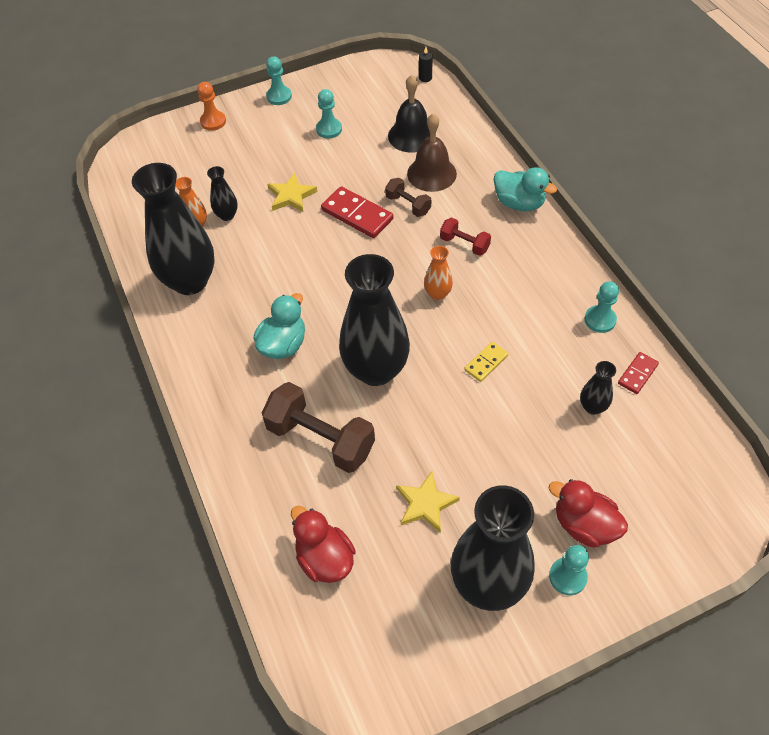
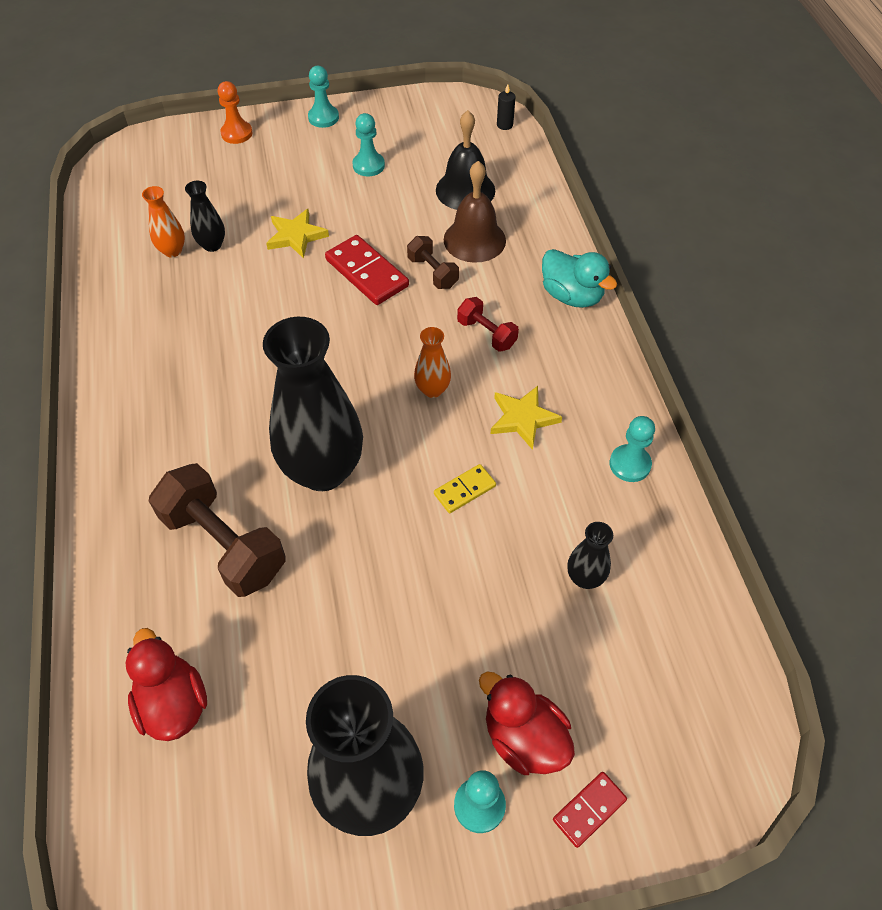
camera: 10 degrees right, 0 degrees up
(190, 281) = (140, 315): black vase -> none
(283, 345) = (221, 415): turquoise duck -> none
(425, 504) = (326, 660): yellow star -> yellow star (523, 418)
(637, 374) = (658, 546): red domino -> red domino (589, 810)

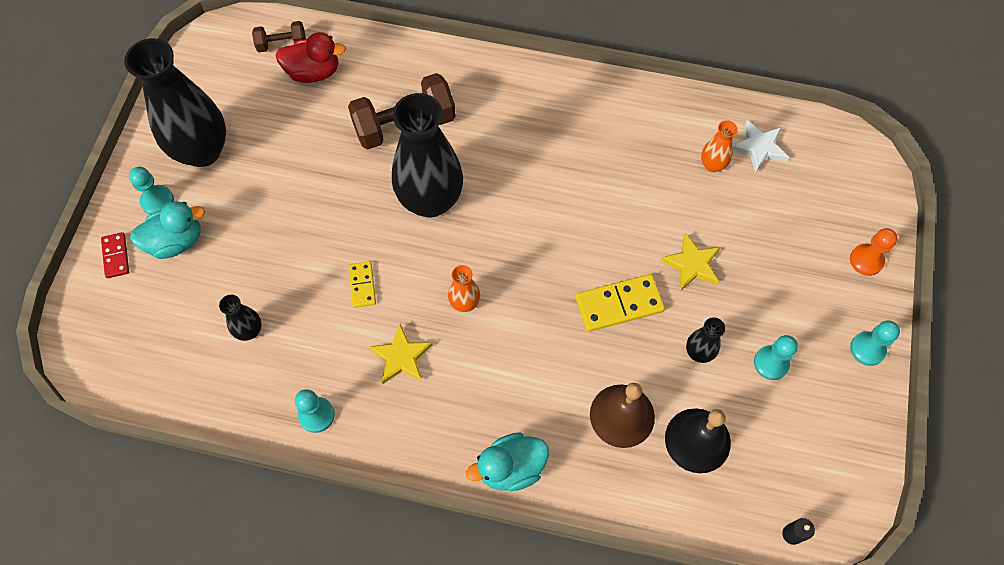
camera: 115 degrees right, 10 degrees up
(137, 223) = (759, 147): none -> white star
(212, 245) = (707, 196): black vase -> black vase (698, 352)
(366, 273) = (619, 304): red domino -> yellow domino
(433, 272) = (595, 359): brown dumbbell -> brown dumbbell (282, 44)
(486, 334) = (502, 371): red dumbbell -> none
(524, 738) = (176, 241): red duck -> turquoise duck

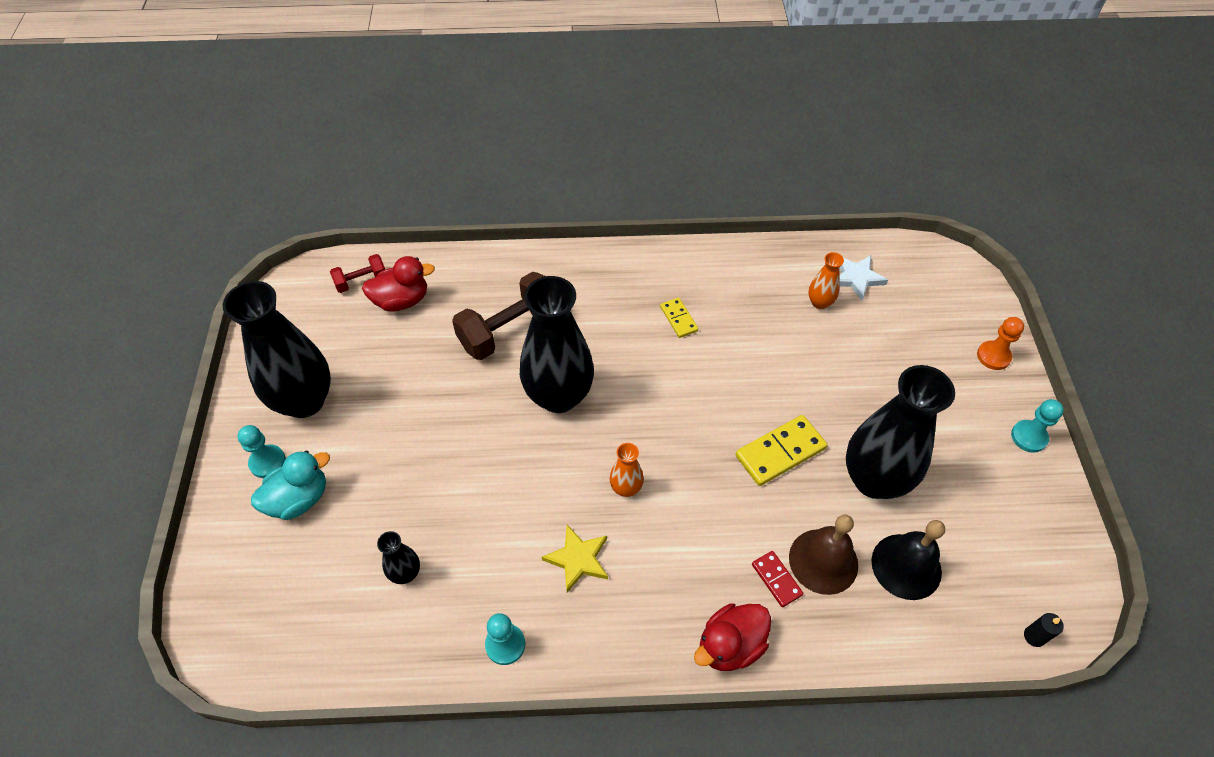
camera: 15 degrees left, 10 degrees down
(116, 256) = (234, 530): red domino -> red domino (776, 579)
(282, 44) = (361, 281): brown dumbbell -> red dumbbell
(362, 285) = (514, 496): yellow domino -> yellow domino (678, 319)
(510, 468) = (730, 645): turquoise duck -> red duck
(692, 264) = (835, 397): yellow star -> none
(698, 352) = (874, 479): black vase -> black vase, size x2.27
(771, 363) = (946, 472): turquoise pawn -> none

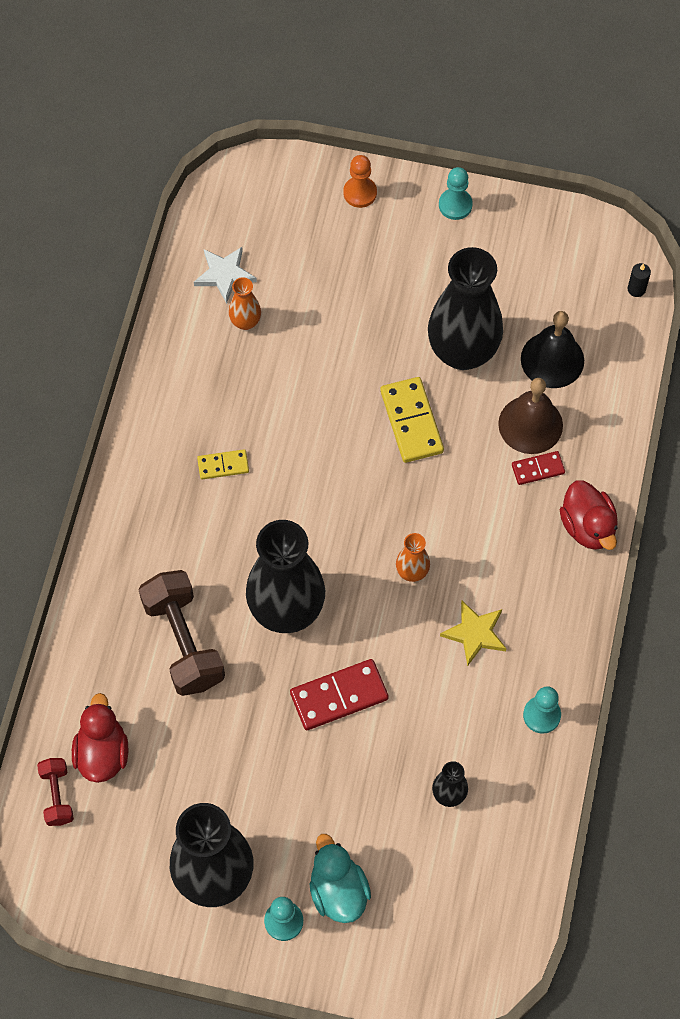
camera: 75 degrees left, 10 degrees up
(486, 456) = (339, 696): none -> red domino

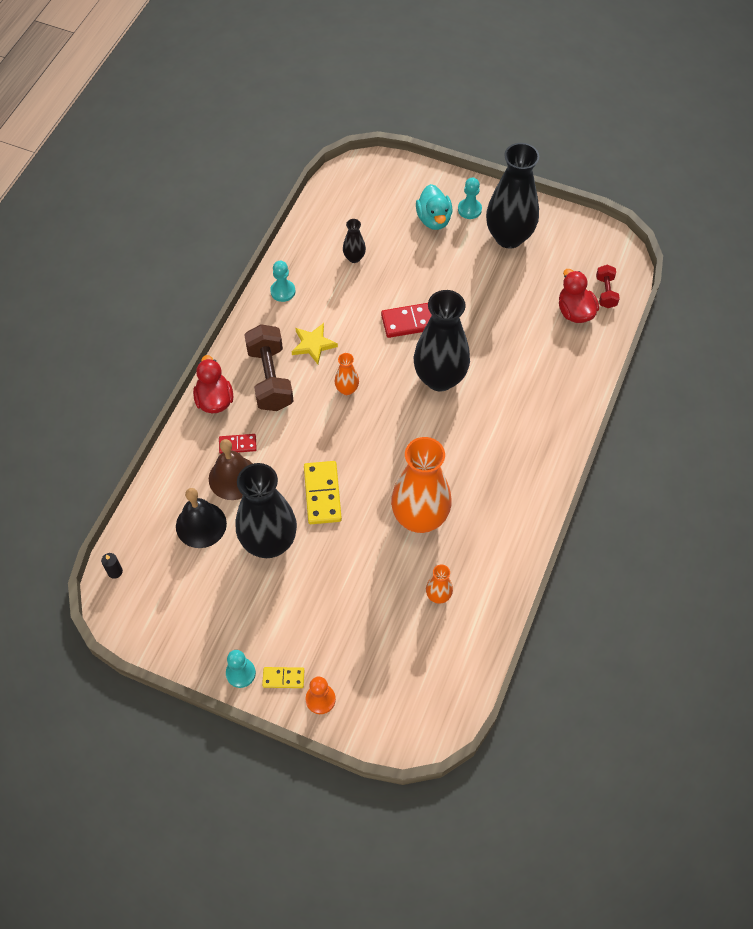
camera: 170 degrees left, 5 degrees down
(102, 753) = (575, 312): red duck -> red duck turned 150 degrees clockwise
(183, 642) = (514, 369): brown dumbbell -> brown dumbbell (270, 378)
(223, 465) = (471, 483): yellow domino -> yellow domino (283, 678)
(224, 275) = (450, 640): white star -> none
(282, 411) = (420, 517): none -> orange vase

